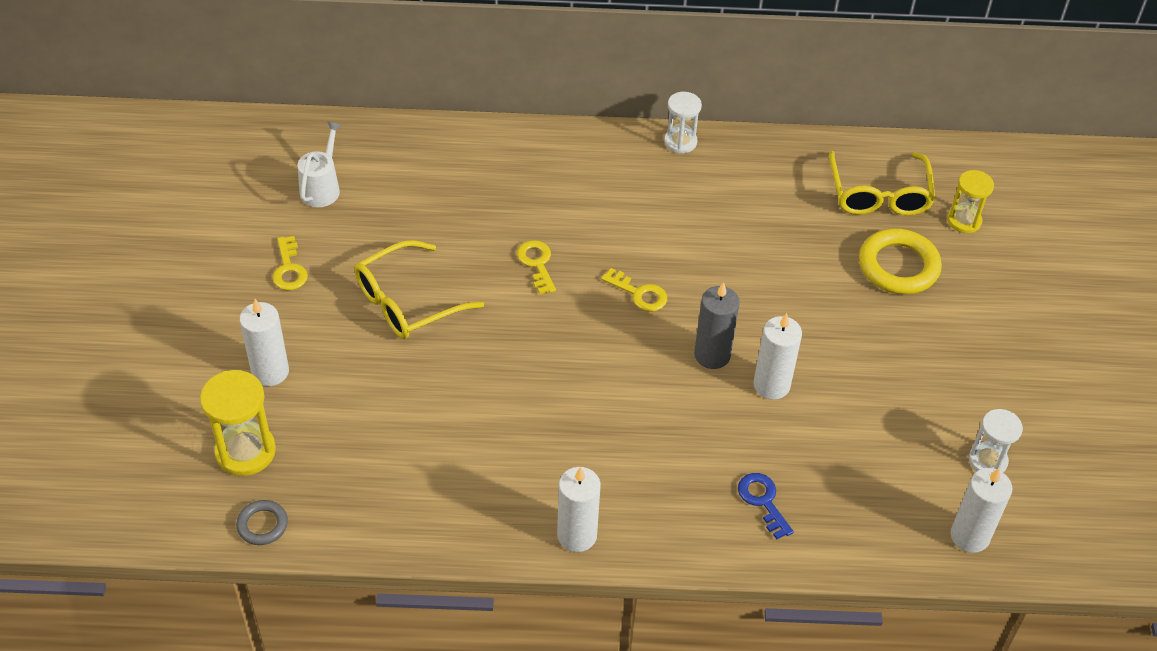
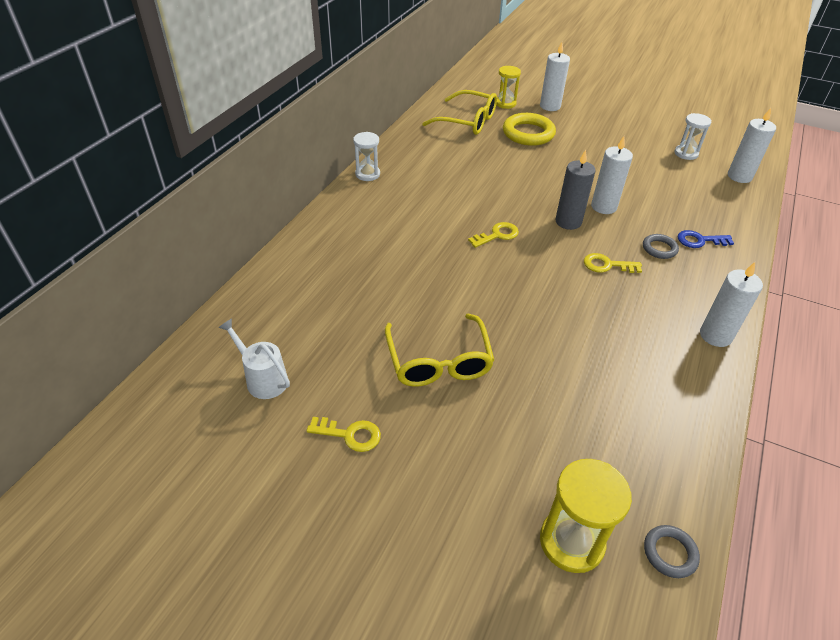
camera: 65 degrees left, 5 degrees down
(270, 372) = (475, 489): white candle -> white candle (550, 106)
(537, 264) = (440, 274): yellow key -> yellow key (607, 265)
(715, 459) = (659, 249): none -> grey ring

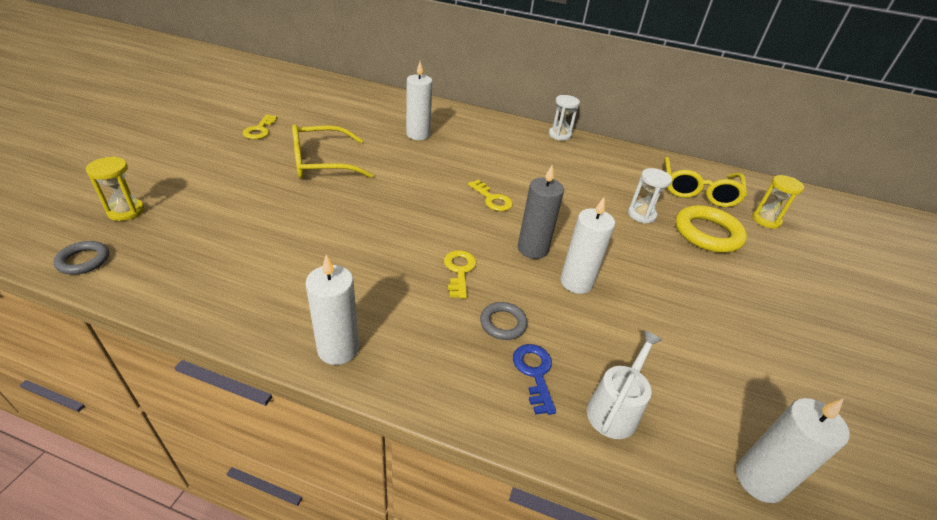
camera: 80 degrees right, 5 degrees down
(263, 379) = (315, 103): white watering can -> white watering can (615, 409)
(550, 106) = (796, 258): white candle -> white candle (418, 134)
(571, 541) = (126, 211): yellow hourglass -> yellow hourglass, size x0.66
(686, 153) = (783, 404): white hourglass -> white hourglass (641, 215)

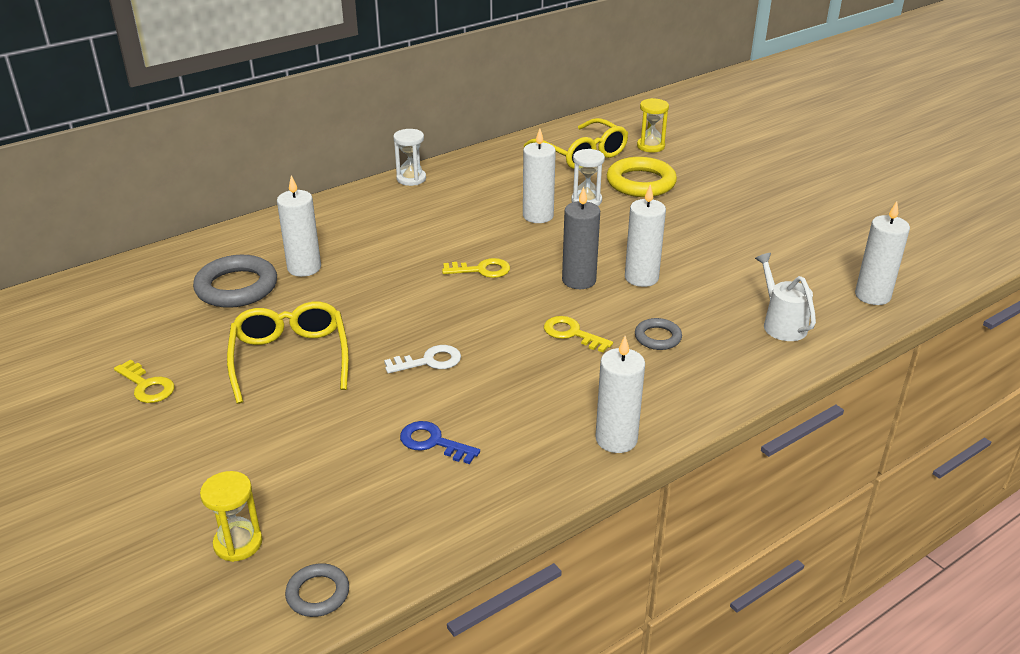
camera: 50 degrees left, 5 degrees down
(322, 163) = (290, 358): yellow glasses -> yellow glasses turned 150 degrees clockwise
(363, 215) = (429, 361): none -> white key
(375, 122) = (236, 287): none -> grey ring
(534, 373) = (722, 345): blue key -> blue key (433, 442)
(589, 199) = (538, 216): none -> white candle

